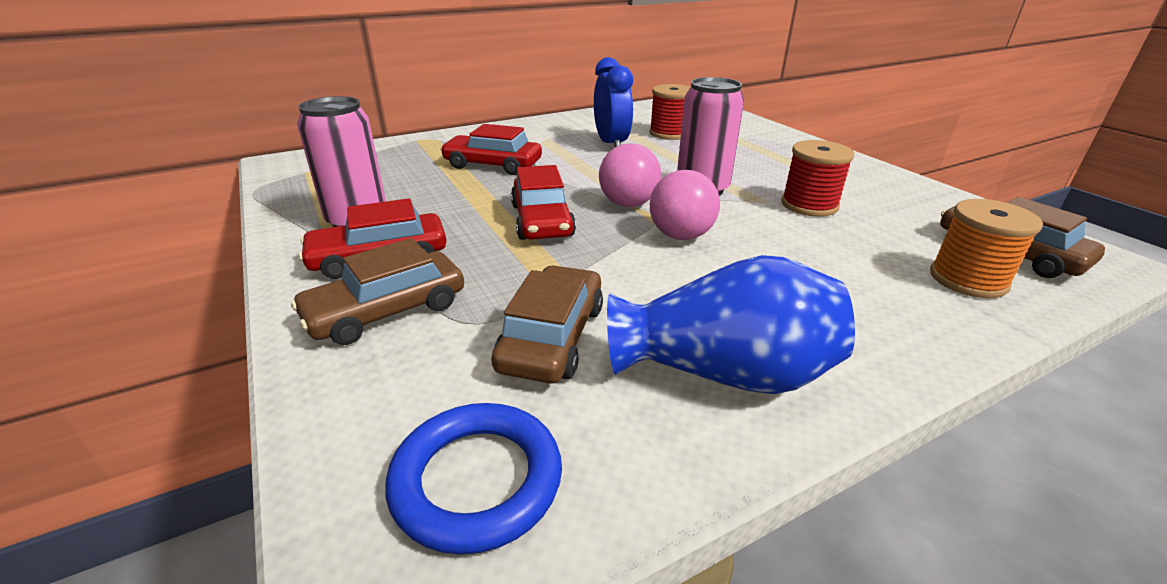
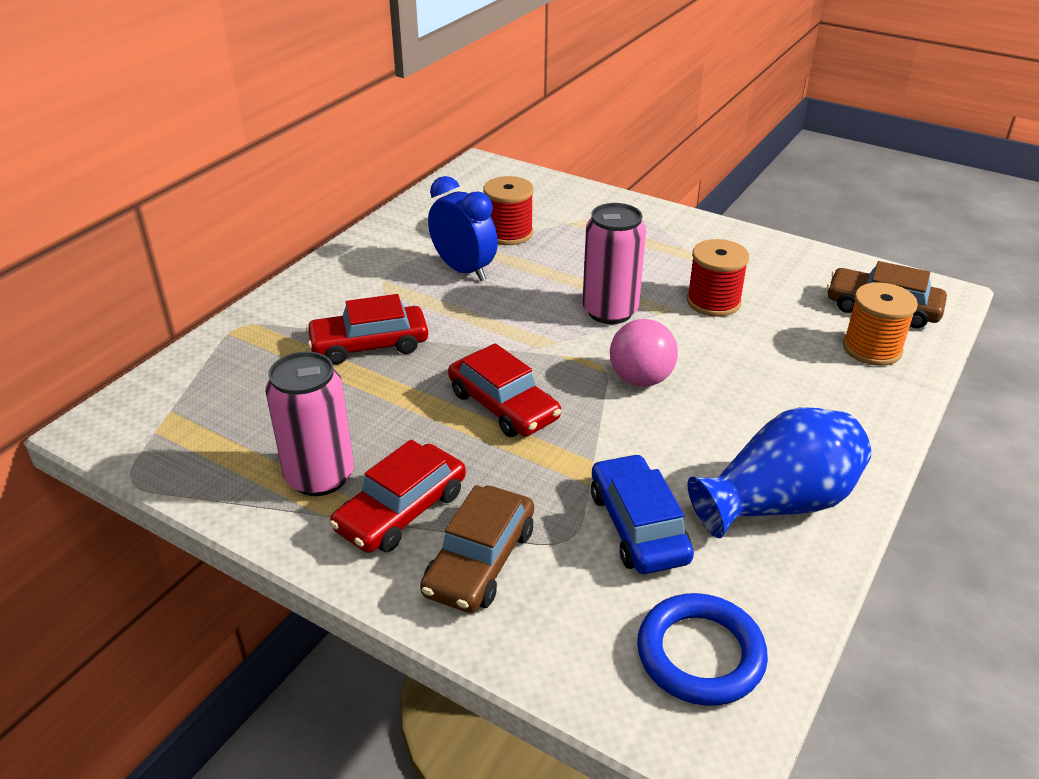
camera: 30 degrees left, 5 degrees up
(552, 337) = (638, 526): brown car -> blue car
(628, 204) = (561, 355): pink ball -> none

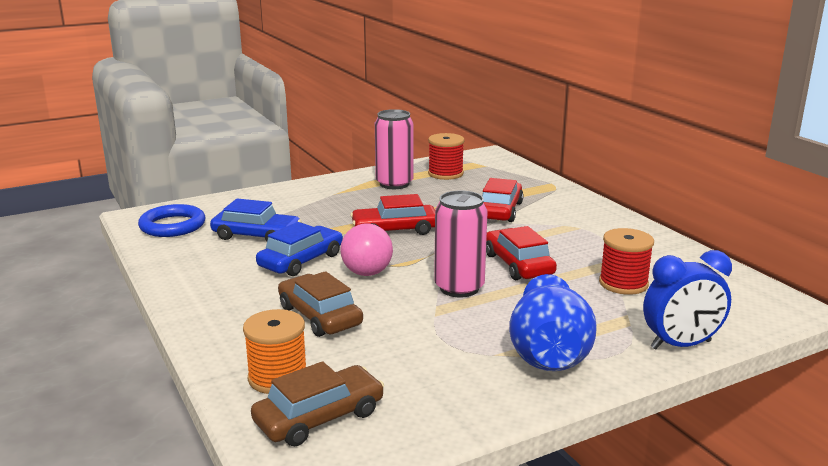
camera: 120 degrees right, 15 degrees down
(401, 510) = (347, 194): red car -> red car (518, 264)
(464, 270) = (572, 254): blue clock -> blue clock (681, 345)
(480, 561) = (292, 201): brown car -> brown car (320, 316)
(664, 442) = (301, 261): none -> blue car
(713, 302) = (426, 334): red spool -> red spool (445, 174)
(778, 503) = (210, 273): blue vase -> blue vase (548, 353)

